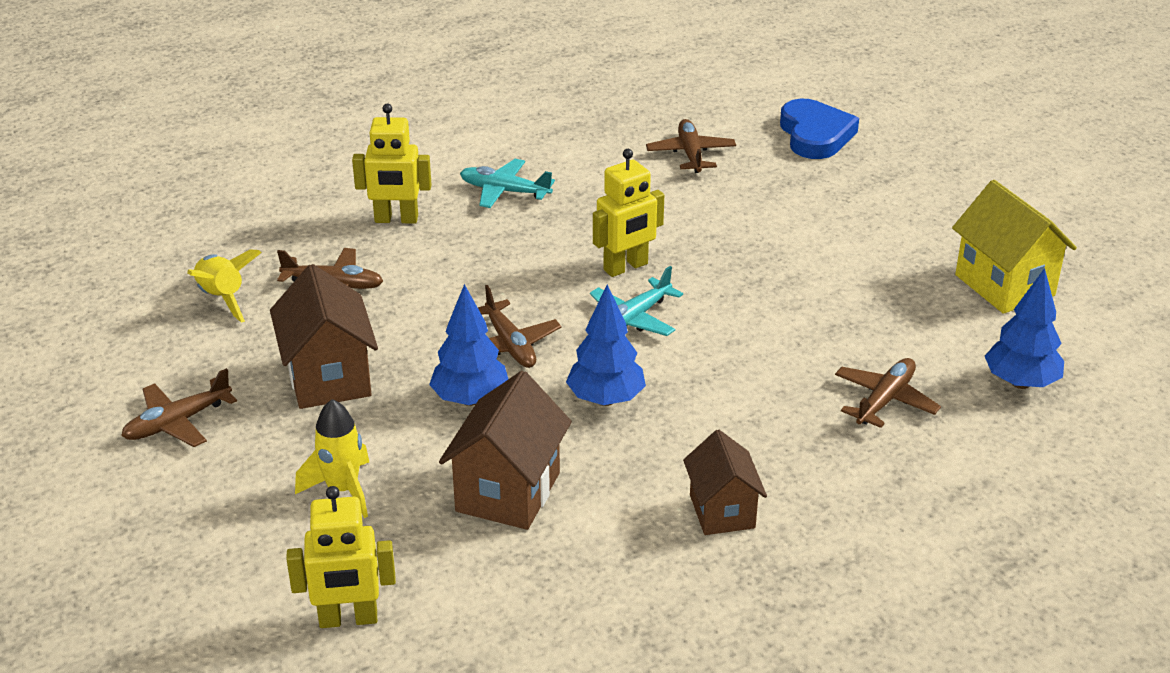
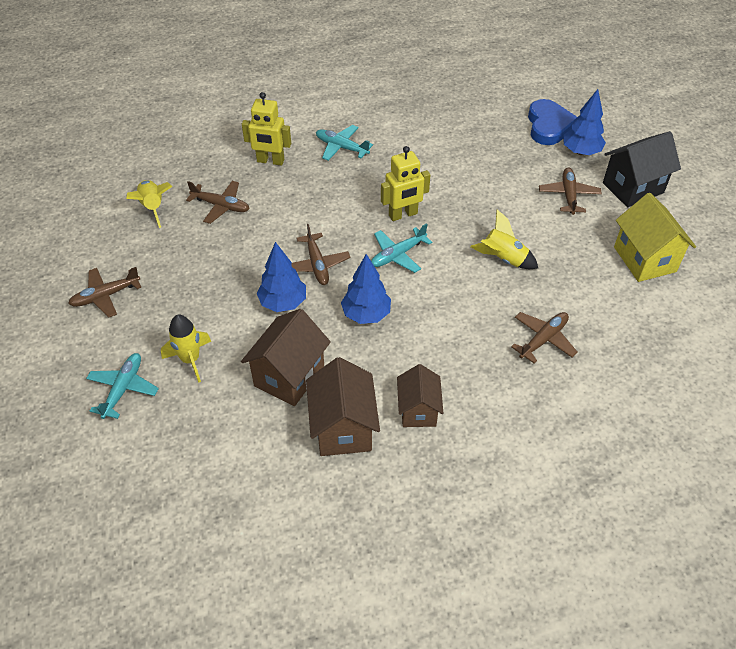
camera: 10 degrees right, 15 degrees up
(243, 541) = (123, 388): none -> turquoise plane
(329, 378) = (202, 275): brown house -> brown house (343, 428)
(348, 619) = (171, 456): yellow robot -> none
(690, 154) = (465, 132): brown plane -> brown plane (568, 195)
(795, 307) = (503, 259): none -> yellow rocket
(962, 200) = (633, 188): none -> black house
(1020, 383) = (636, 338): blue tree -> blue tree (581, 152)

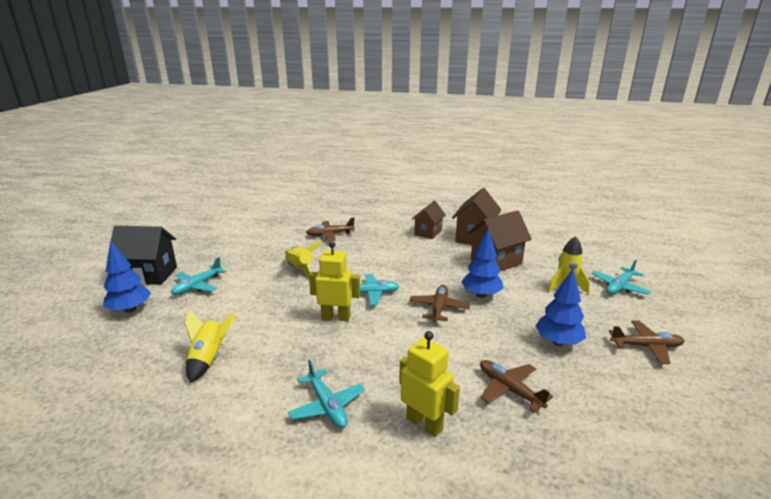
camera: 150 degrees left, 25 degrees down
(153, 207) = (597, 419): yellow rocket -> yellow rocket (209, 359)
(366, 314) = (424, 272): blue tree -> blue tree (558, 342)
(549, 126) = (107, 340): blue heart -> none
(568, 195) = (197, 286): brown plane -> turquoise plane
(644, 259) = (220, 244): yellow house -> none

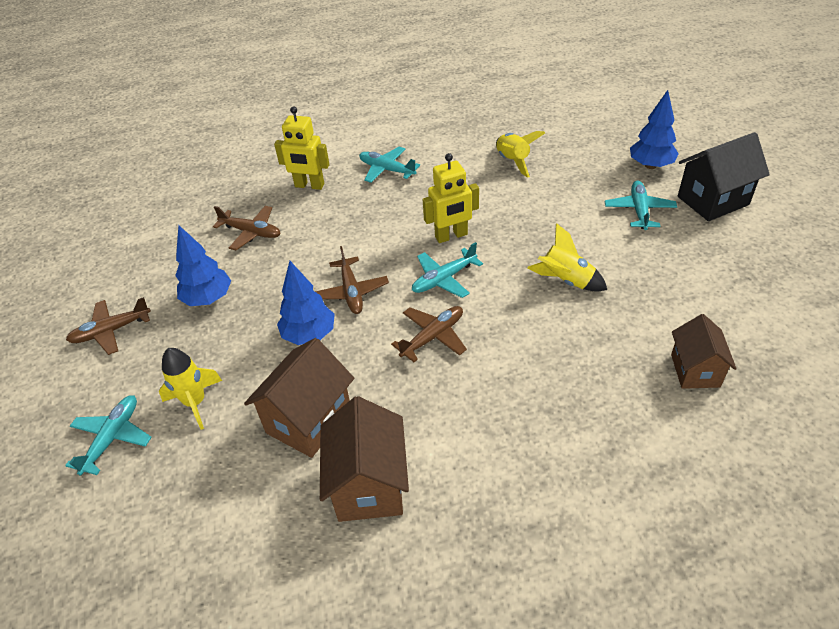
camera: 155 degrees right, 20 degrees up
(330, 235) = (616, 372): brown plane -> brown plane (433, 337)
(428, 232) = (462, 462): brown house -> brown house (695, 370)

